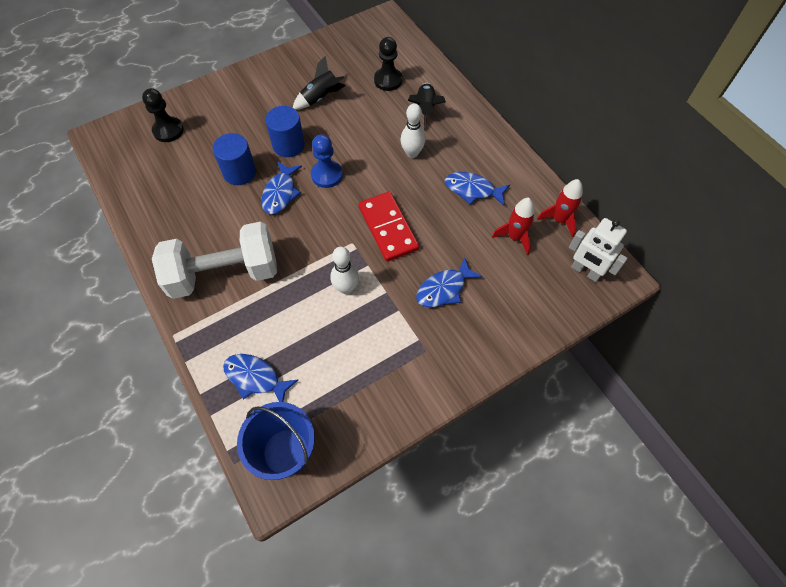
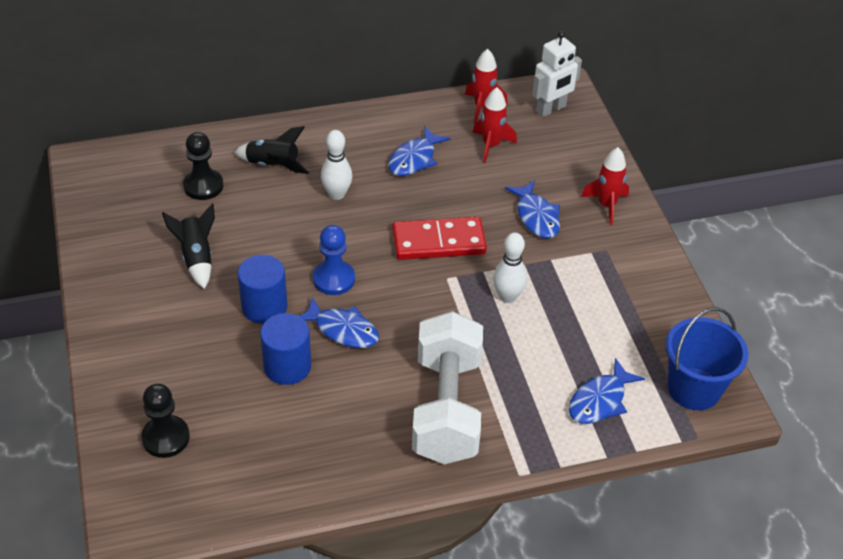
camera: 75 degrees left, 15 degrees down
(481, 340) = (606, 205): none -> red rocket

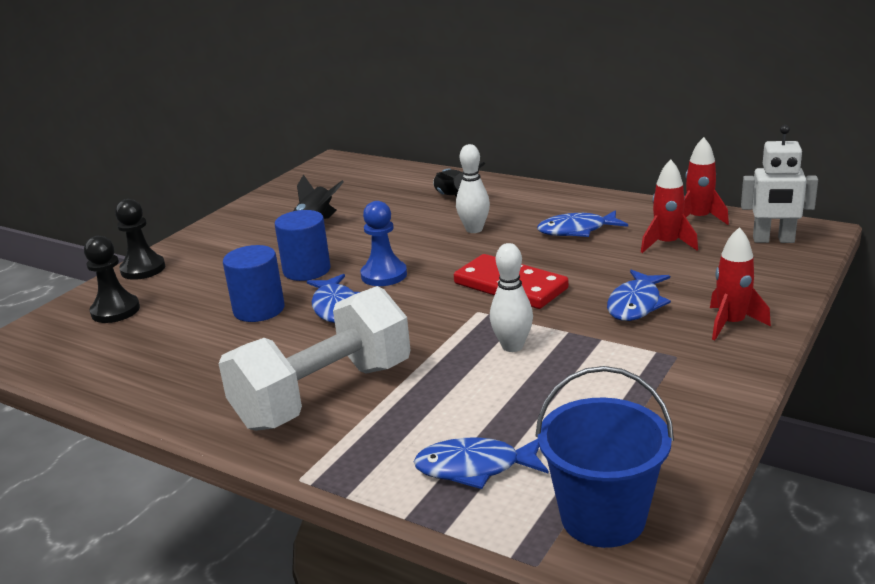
camera: 50 degrees right, 20 degrees down
(203, 186) = (385, 194): black pawn -> black pawn (143, 269)

